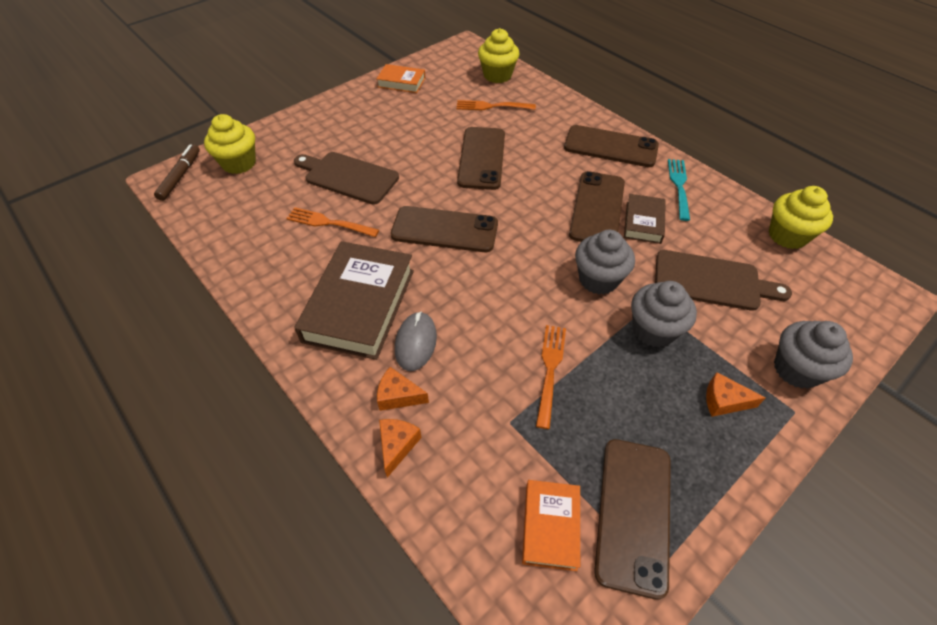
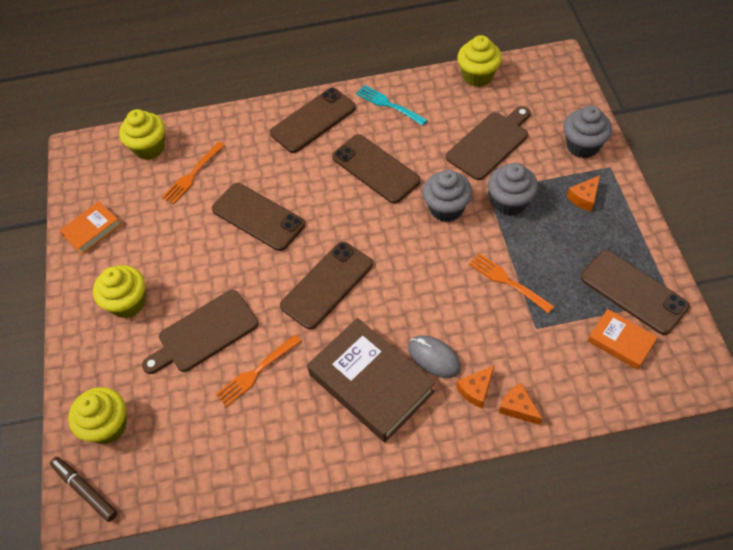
camera: 55 degrees left, 5 degrees up
(351, 126) = (128, 303): none -> yellow cupcake
(643, 222) = (410, 149): brown book -> none

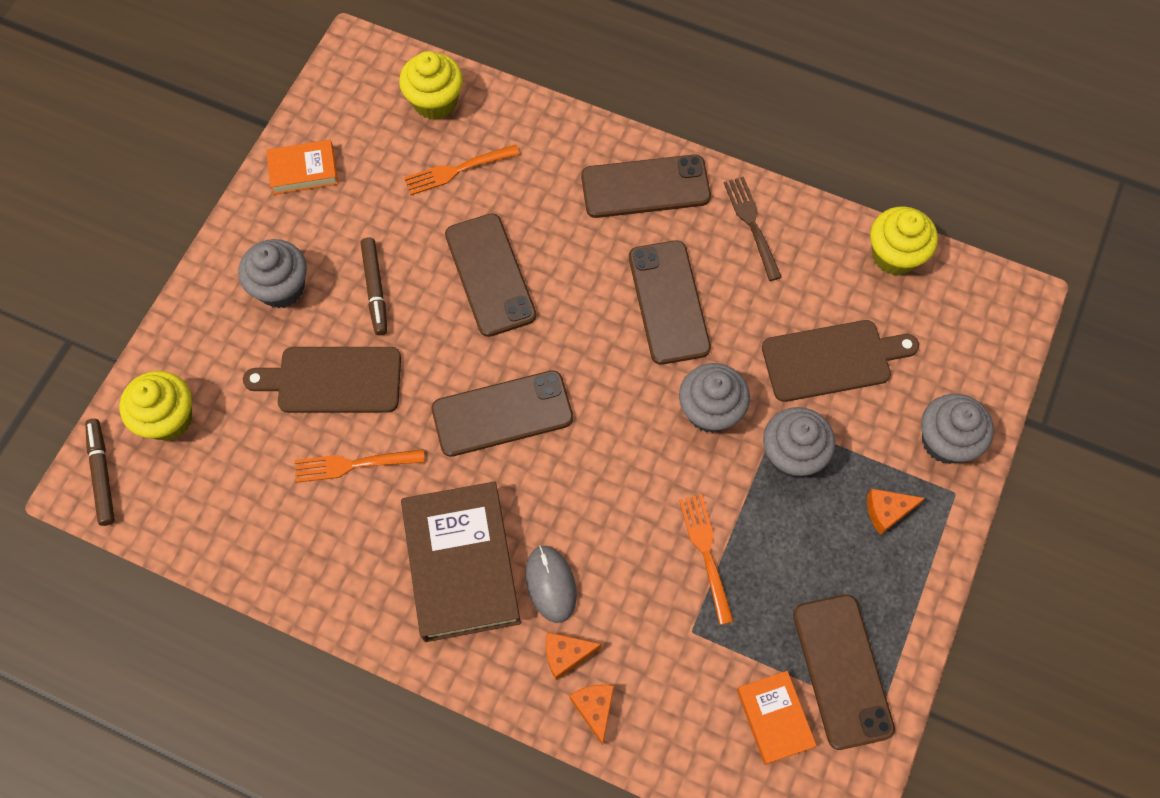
camera: 30 degrees right, 10 degrees up
(128, 303) = (281, 288): yellow cupcake -> grey cupcake
(191, 267) = (375, 289): none -> brown marker
(389, 105) = (752, 225): turquoise fork -> brown fork

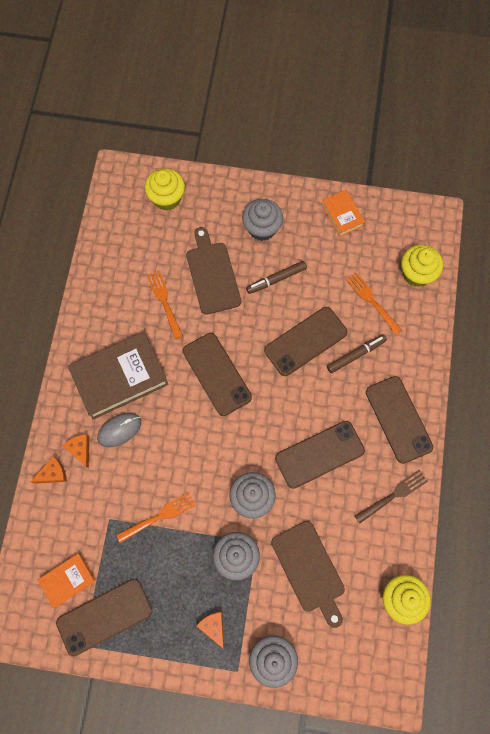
camera: 75 degrees right, 5 degrees up
(102, 474) = (127, 178): brown marker -> brown marker (356, 355)

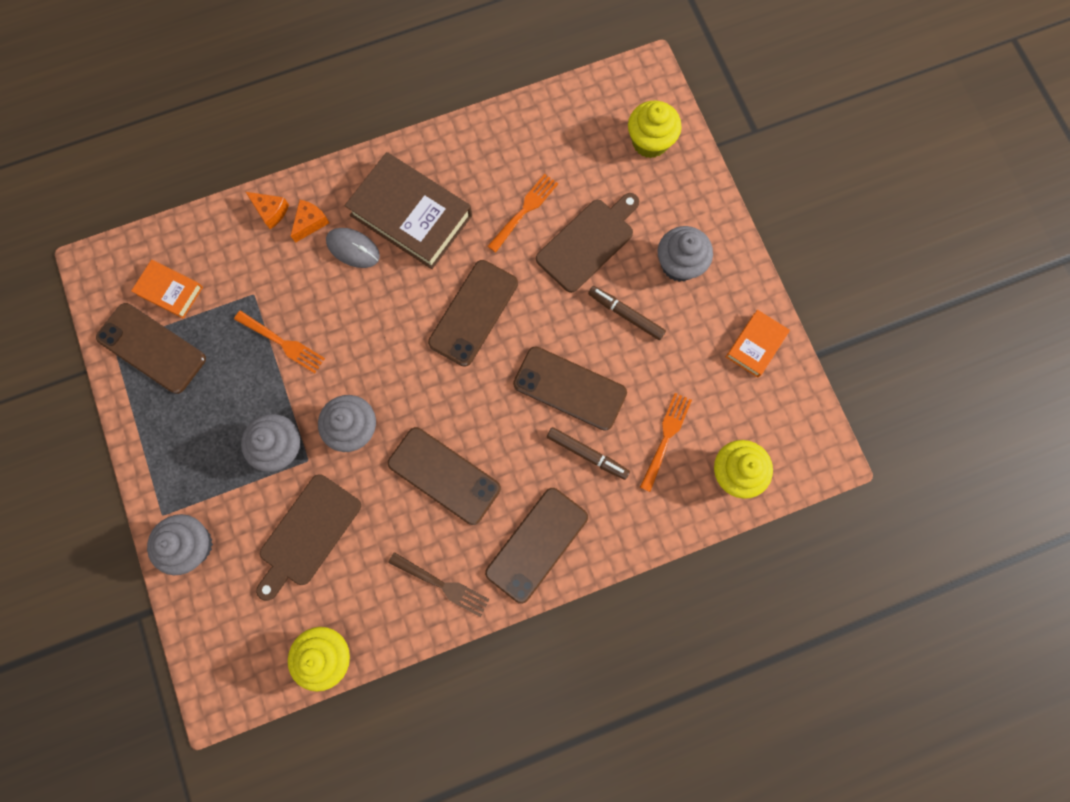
camera: 60 degrees right, 5 degrees up
(213, 627) = (195, 464): orange cheese -> none

